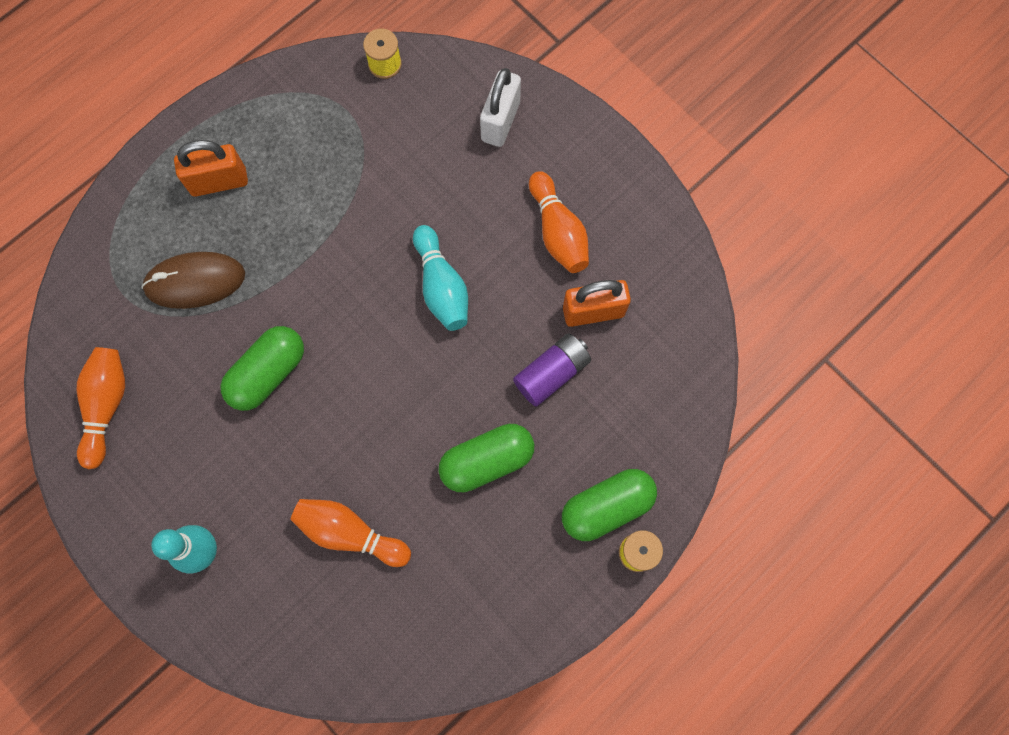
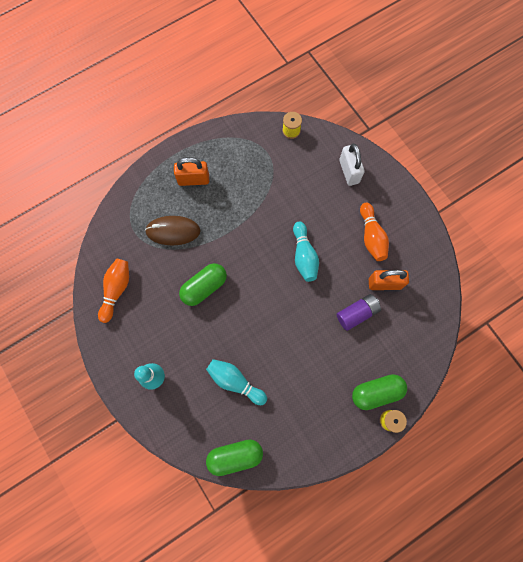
camera: 10 degrees right, 0 degrees up
(350, 533) = (235, 381): orange bowling pin -> turquoise bowling pin
(487, 461) = (314, 355): green capsule -> green capsule (235, 456)
(500, 121) = (349, 171): white padlock -> white padlock turned 45 degrees counterclockwise

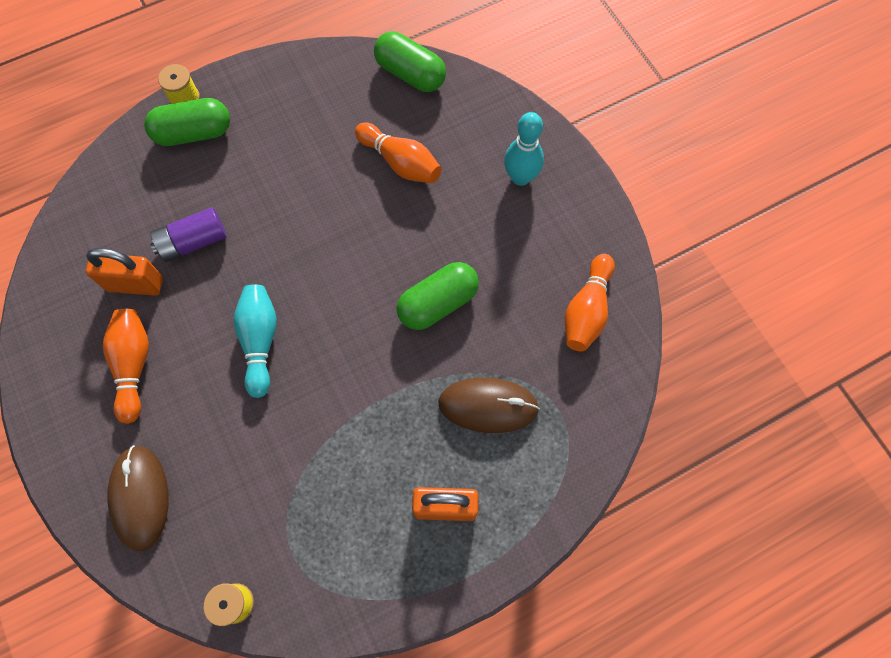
camera: 175 degrees left, 5 degrees down
(235, 381) = (400, 162): turquoise bowling pin -> orange bowling pin
(235, 456) = (410, 74): green capsule -> green capsule turned 45 degrees clockwise
(349, 171) = (140, 497): white padlock -> brown mouse

